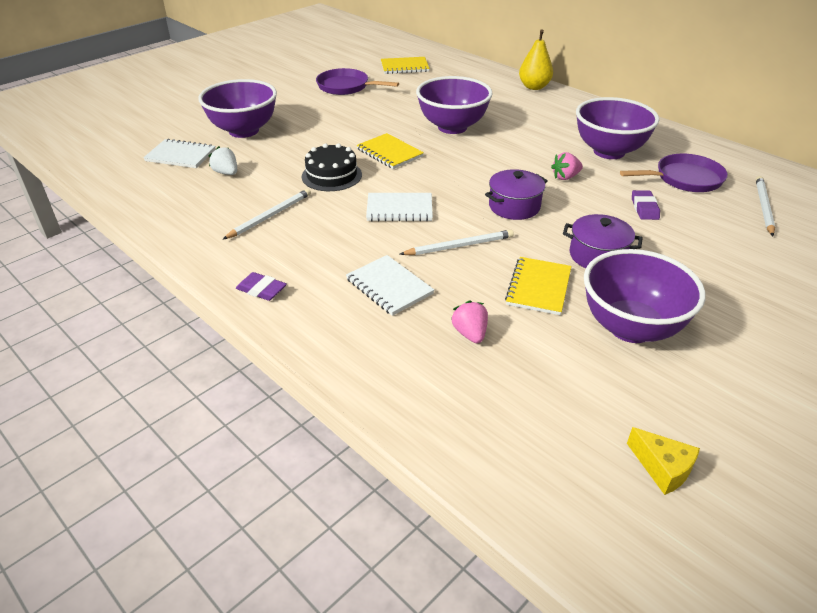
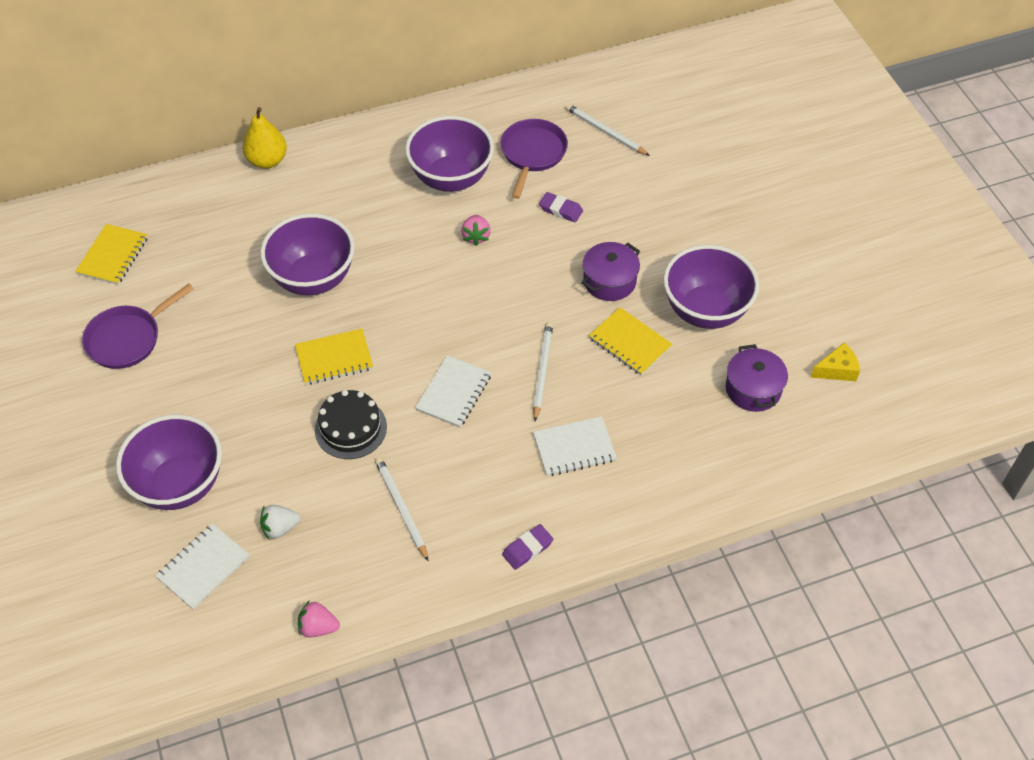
camera: 65 degrees left, 15 degrees up
(470, 334) = (663, 416): pink strawberry -> pink strawberry (318, 627)
(514, 206) = (503, 301): purple pot -> purple pot (753, 389)

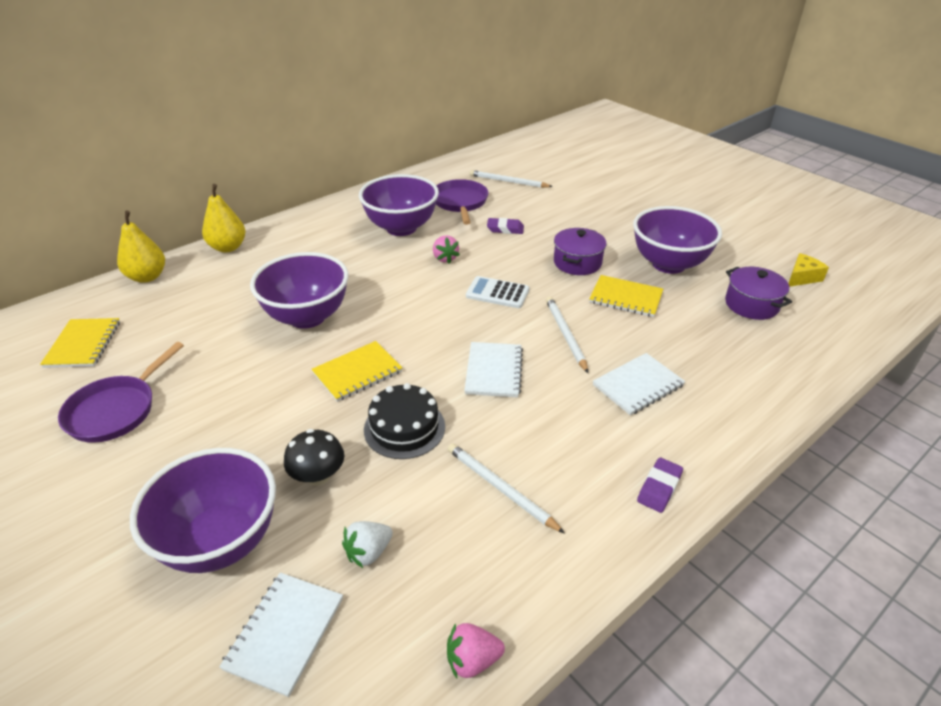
camera: 20 degrees left, 15 degrees down
(182, 183) = (147, 277): none -> yellow pear
(266, 452) = (318, 476): none -> black mushroom
(505, 300) = (497, 293): none -> white calculator

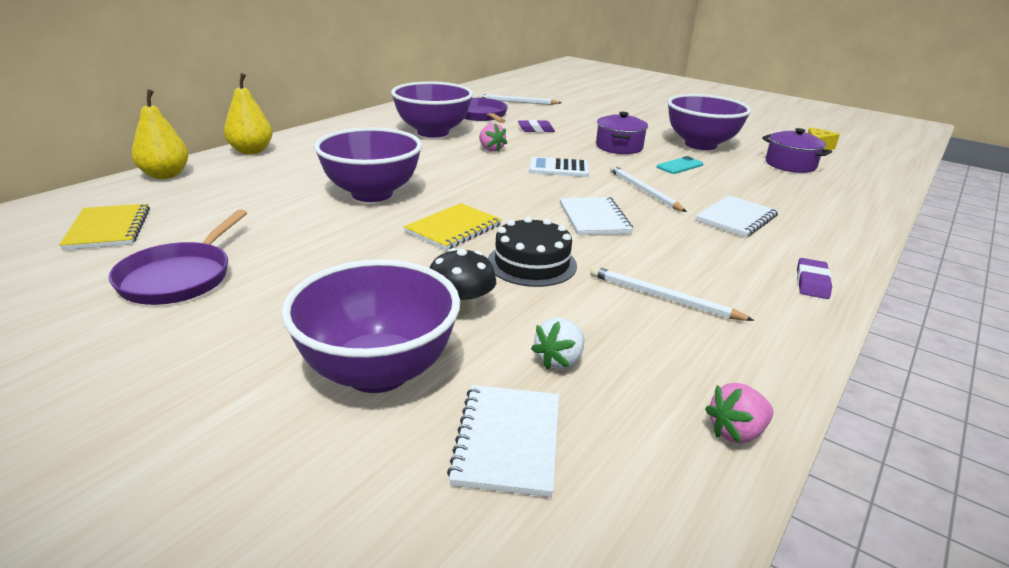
camera: 15 degrees left, 10 degrees down
(625, 298) = (680, 166): yellow notebook -> turquoise phone

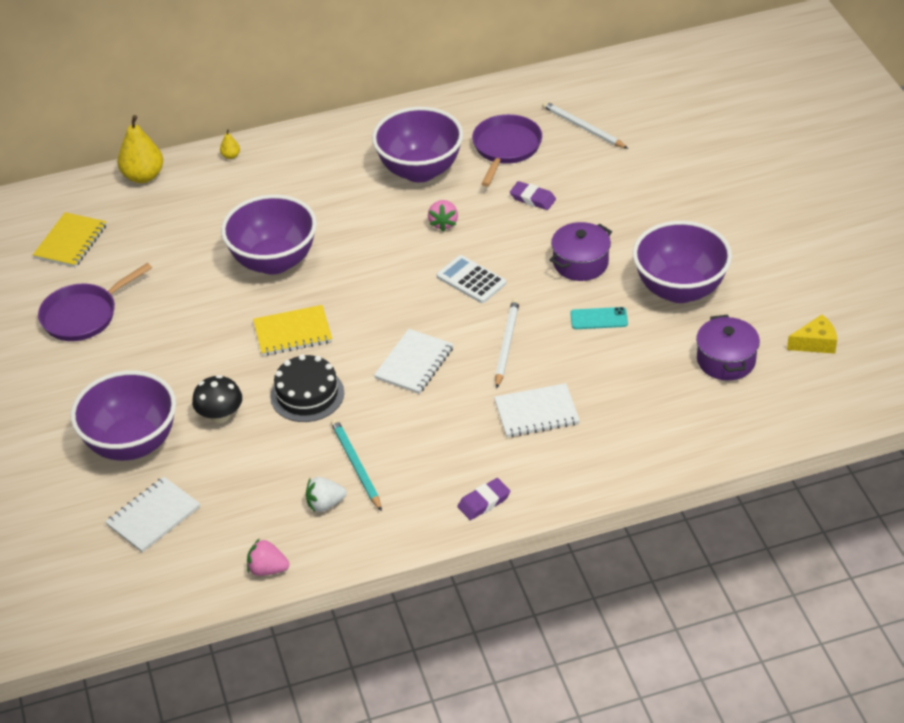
camera: 40 degrees right, 15 degrees up
(251, 151) = (231, 156): yellow pear -> yellow pear, size x0.45
(559, 360) = (232, 482): white strawberry -> white strawberry (325, 504)
(663, 298) = (356, 465): white pencil -> turquoise pencil

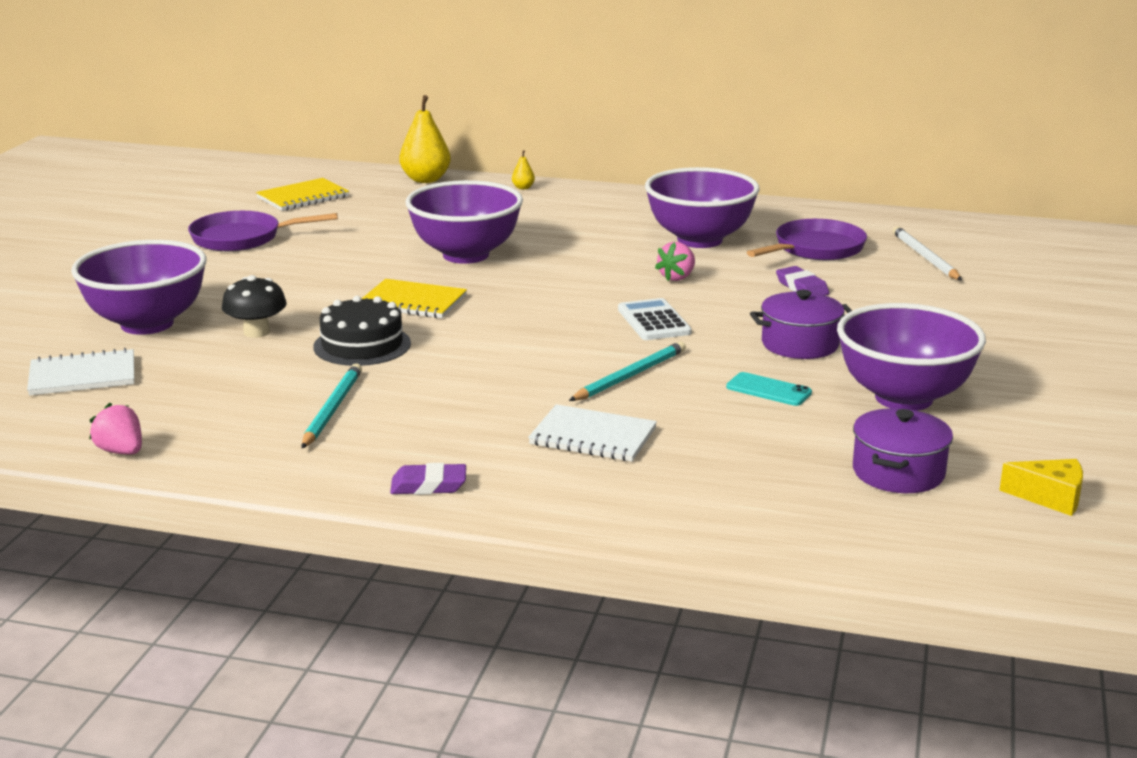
camera: 30 degrees right, 20 degrees down
(325, 504) = (256, 425): white strawberry -> none
(414, 363) = (506, 358): white notebook -> none
(506, 344) = (630, 376): white pencil -> turquoise pencil

